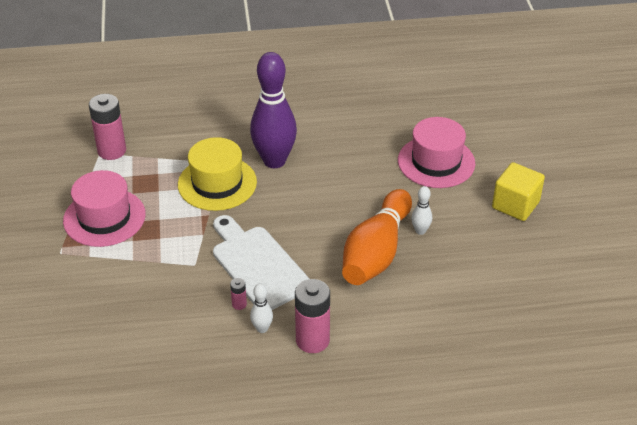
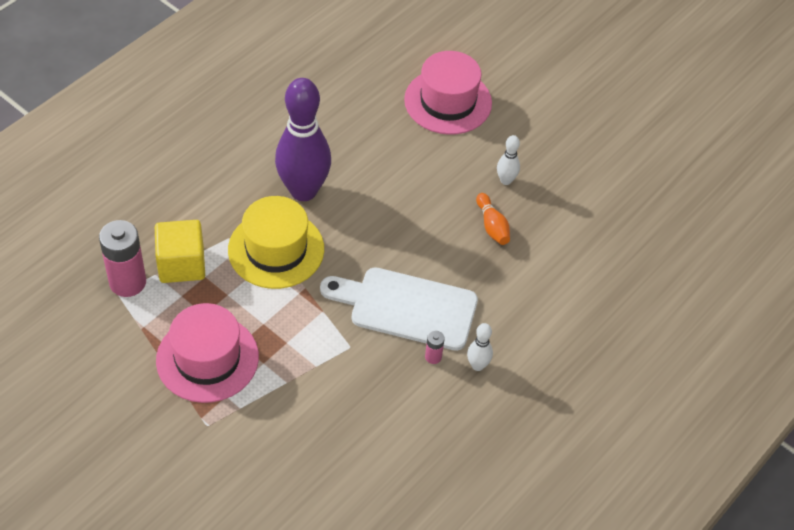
camera: 45 degrees left, 10 degrees up
(312, 340) = (529, 346): pink battery -> none
(376, 252) = (492, 226): orange bowling pin -> orange bowling pin, size x0.43
(515, 205) = (554, 105): yellow cube -> yellow cube (182, 264)

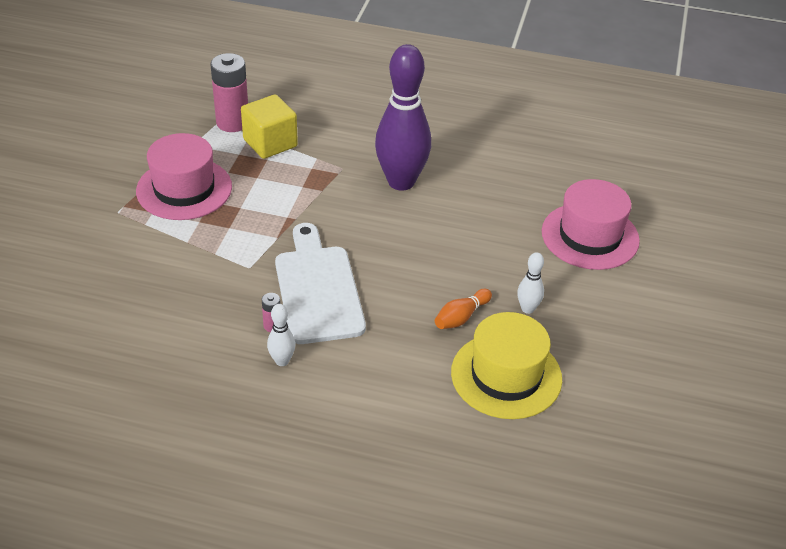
camera: 65 degrees right, 10 degrees down
(276, 249) = (324, 188): yellow hat -> yellow hat (506, 375)

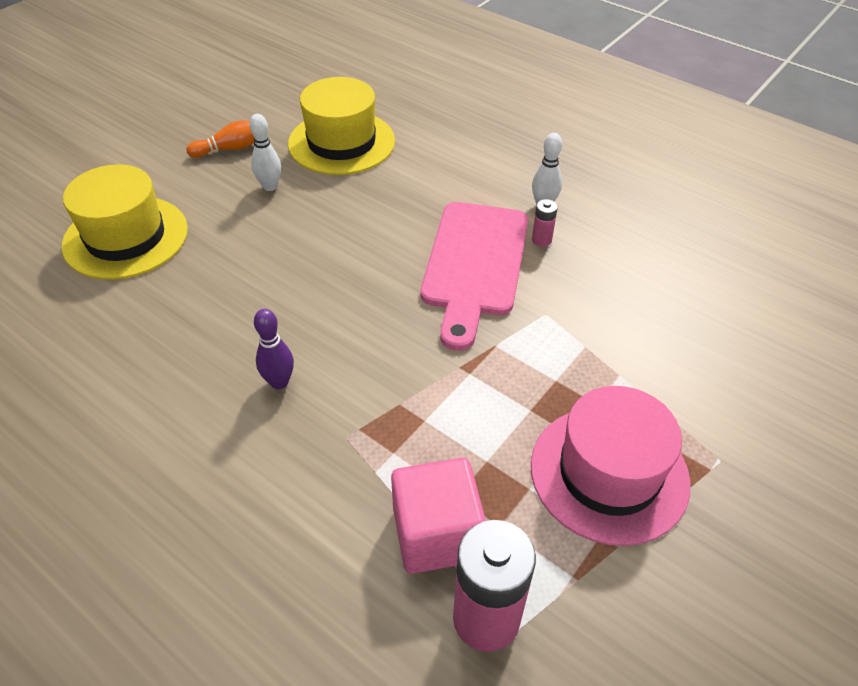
camera: 155 degrees left, 5 degrees up
(270, 143) = (436, 534): yellow cube -> pink cube
(317, 289) = (474, 264): white cutting board -> pink cutting board
(401, 182) = (279, 382): purple bowling pin -> purple bowling pin, size x0.43
(461, 317) = (341, 196): orange bowling pin -> orange bowling pin (231, 148)
(590, 236) = (126, 237): pink hat -> yellow hat

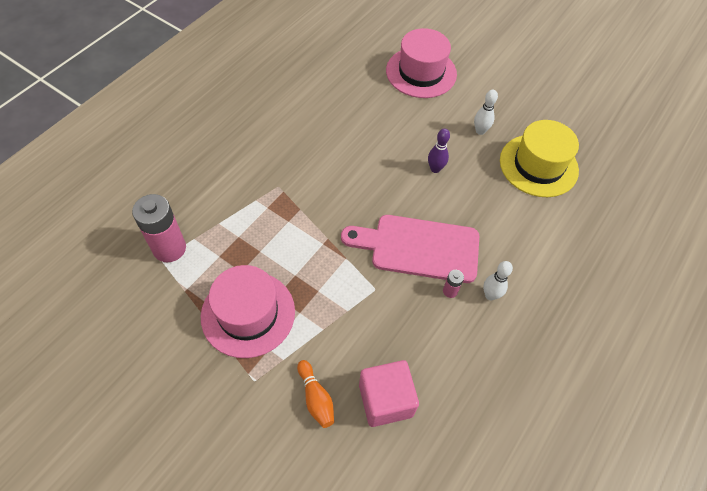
camera: 85 degrees right, 10 degrees up
(126, 237) = (421, 72): yellow hat -> pink hat
(231, 148) = (516, 106): orange bowling pin -> orange bowling pin (316, 398)
(279, 382) = (315, 154): purple bowling pin -> purple bowling pin (435, 169)
(436, 534) = (216, 227): pink cube -> pink cube (385, 400)

